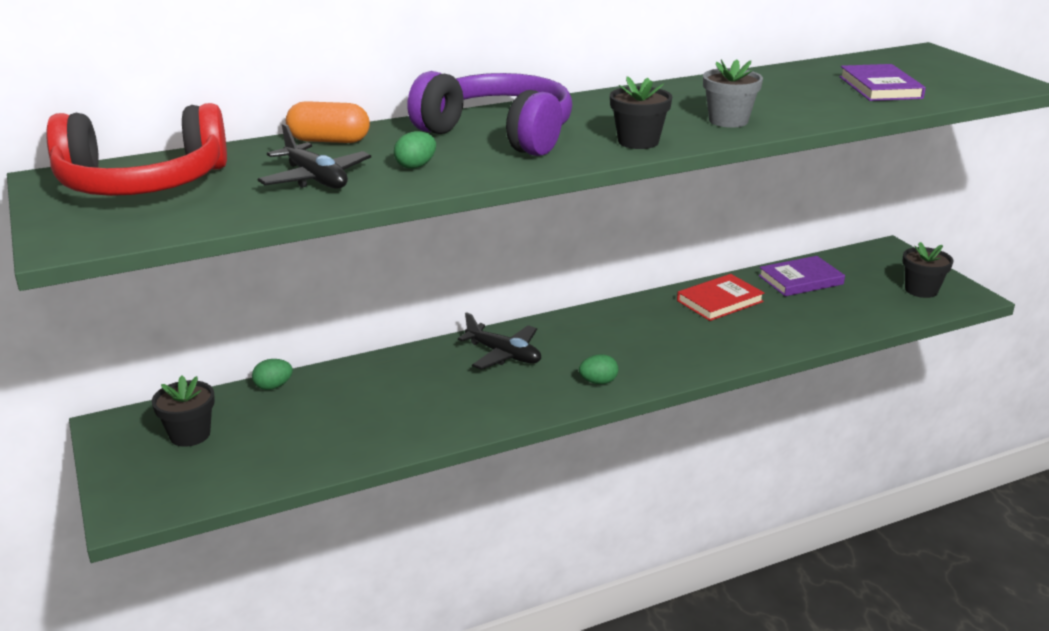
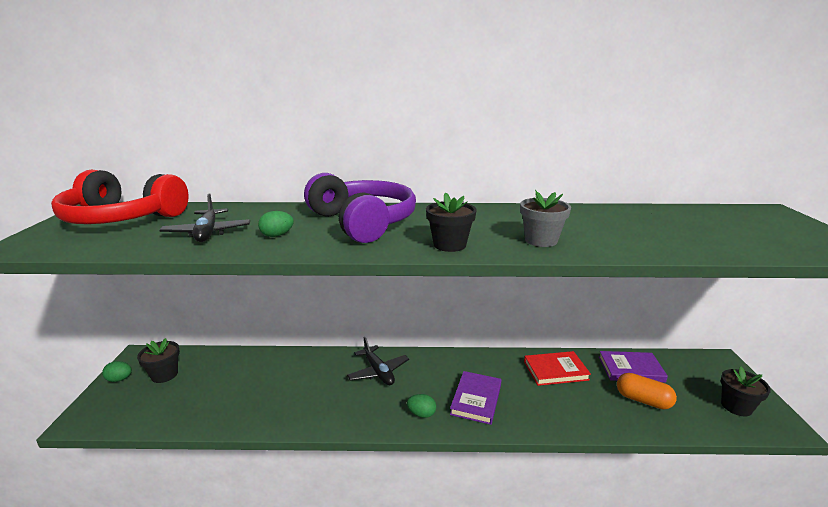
camera: 25 degrees right, 5 degrees down
(273, 386) = (235, 355): green egg -> green egg (119, 379)
(329, 141) = (259, 210): orange capsule -> orange capsule (643, 400)
(880, 87) = (705, 234): purple book -> purple book (476, 399)

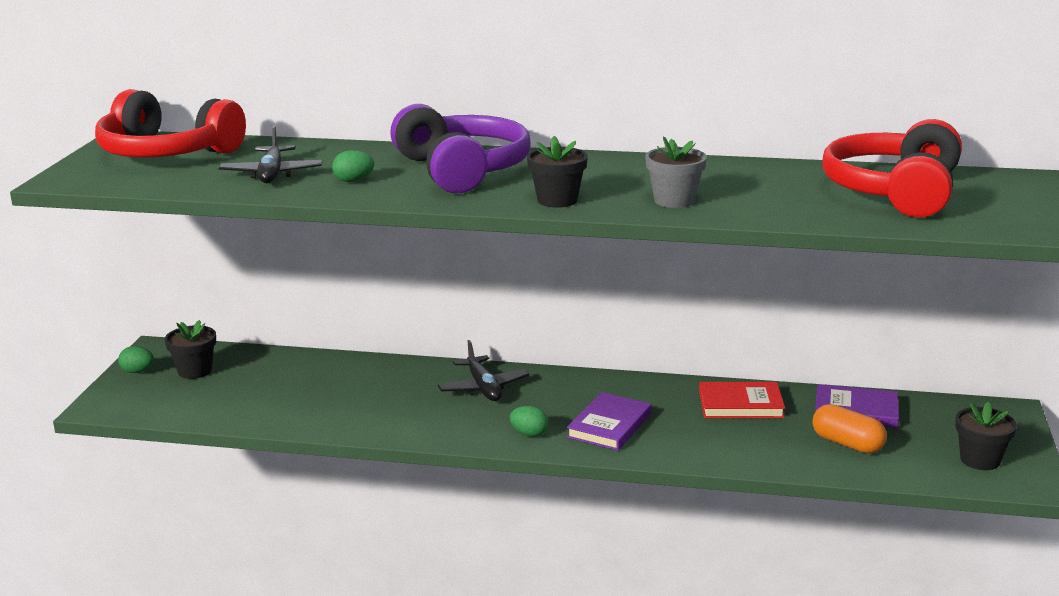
camera: 10 degrees right, 0 degrees up
(690, 225) = (894, 192): none -> red headphones

